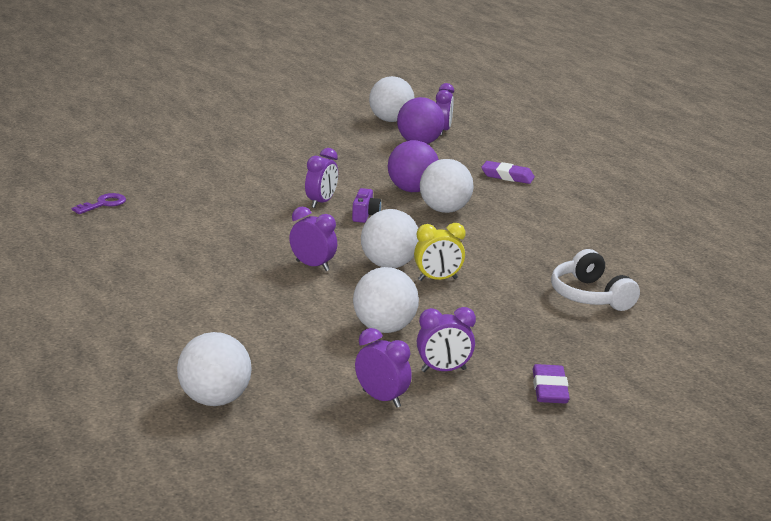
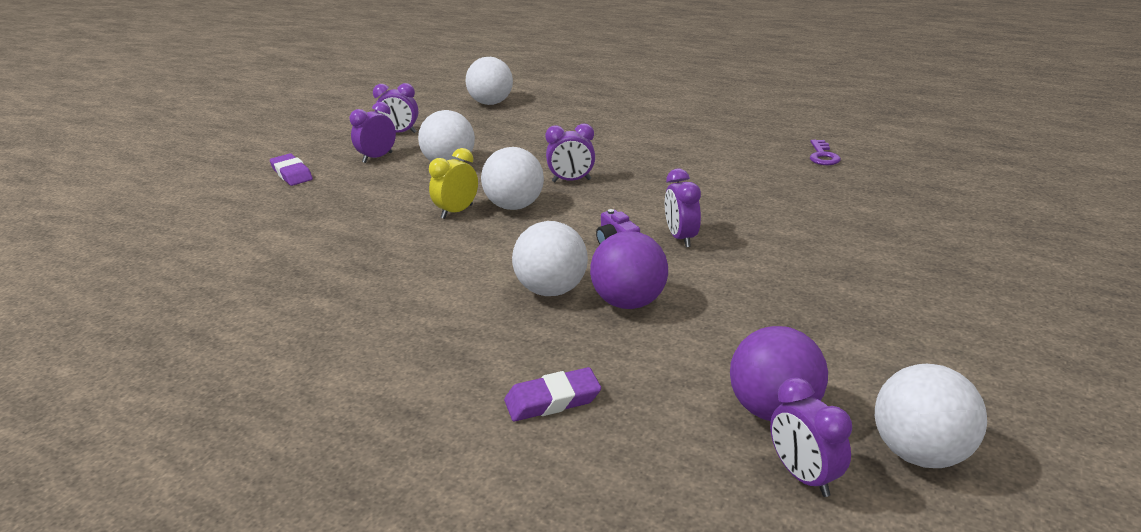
camera: 145 degrees right, 5 degrees up
(590, 296) = (300, 254): white headphones -> none

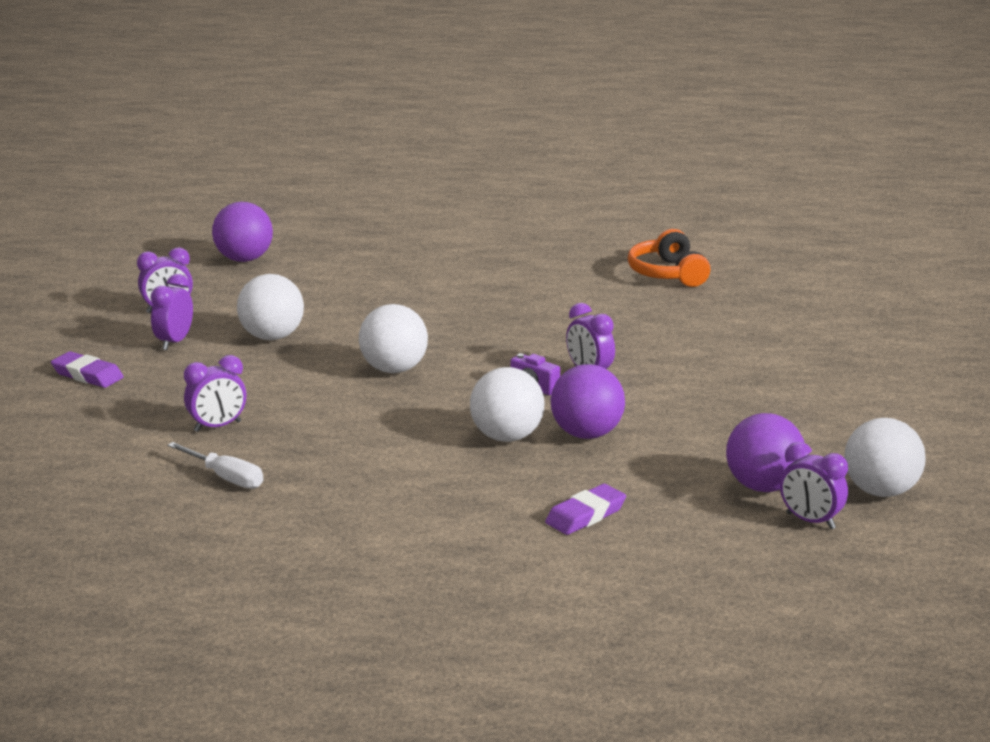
camera: 25 degrees left, 5 degrees down
(284, 282) = (226, 478): none -> white screwdriver
(457, 212) = (336, 384): yellow clock -> none
(491, 103) = (244, 259): white ball -> purple ball
(571, 180) = (430, 335): purple clock -> purple clock (217, 426)
(823, 156) = (668, 274): purple key -> orange headphones

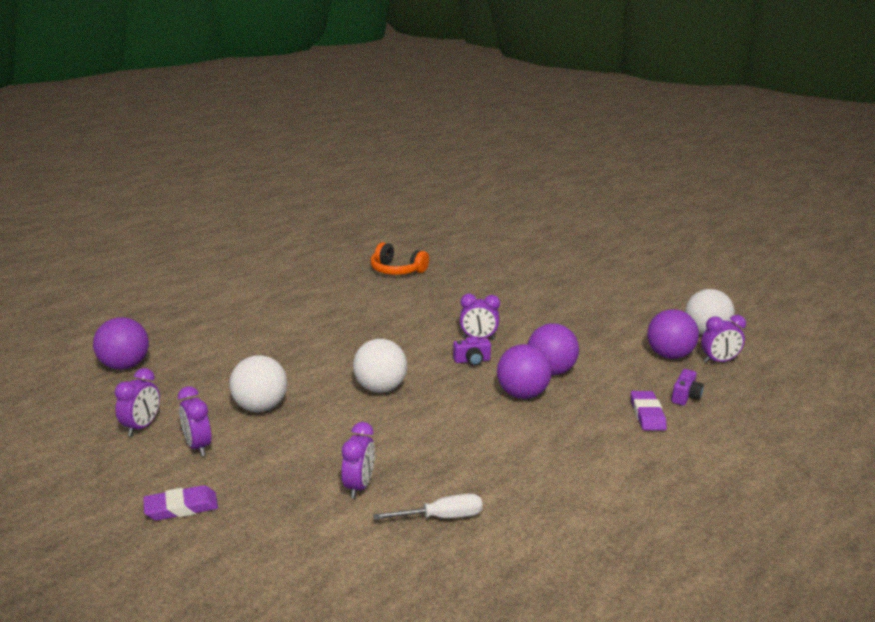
camera: 50 degrees left, 0 degrees up
(507, 437) = (522, 394): white ball -> purple ball
(671, 525) = (685, 396): none -> purple camera

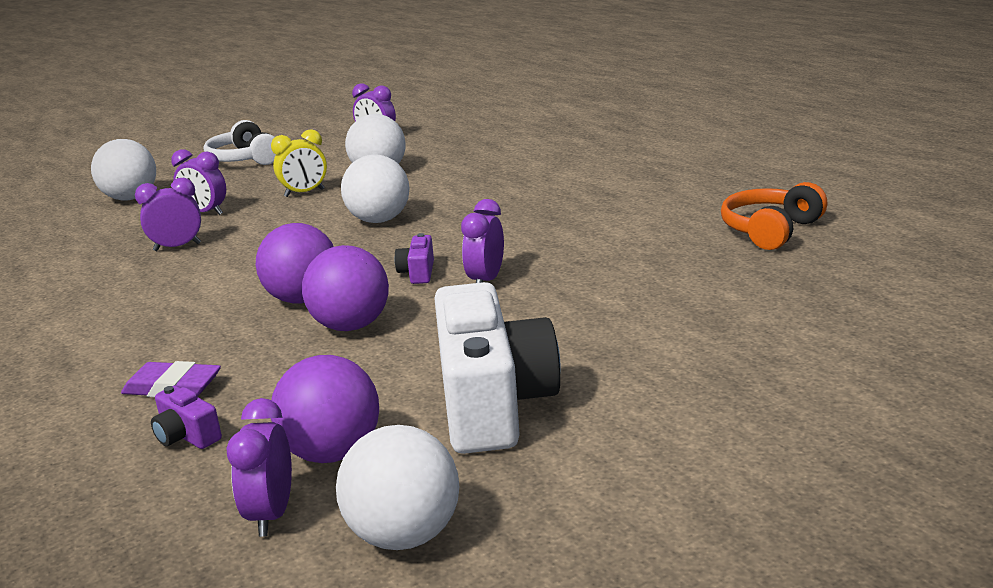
camera: 105 degrees right, 0 degrees up
(125, 366) = (496, 122): purple ball -> none
(181, 507) = (244, 159): purple eraser -> white headphones
(198, 446) = (328, 157): purple clock -> purple clock (177, 247)
(307, 561) = (130, 198): none -> white ball
(310, 438) = (304, 193): none -> yellow clock
(441, 517) = (122, 244): white screwdriver -> none
(606, 325) = (492, 403): none -> white camera

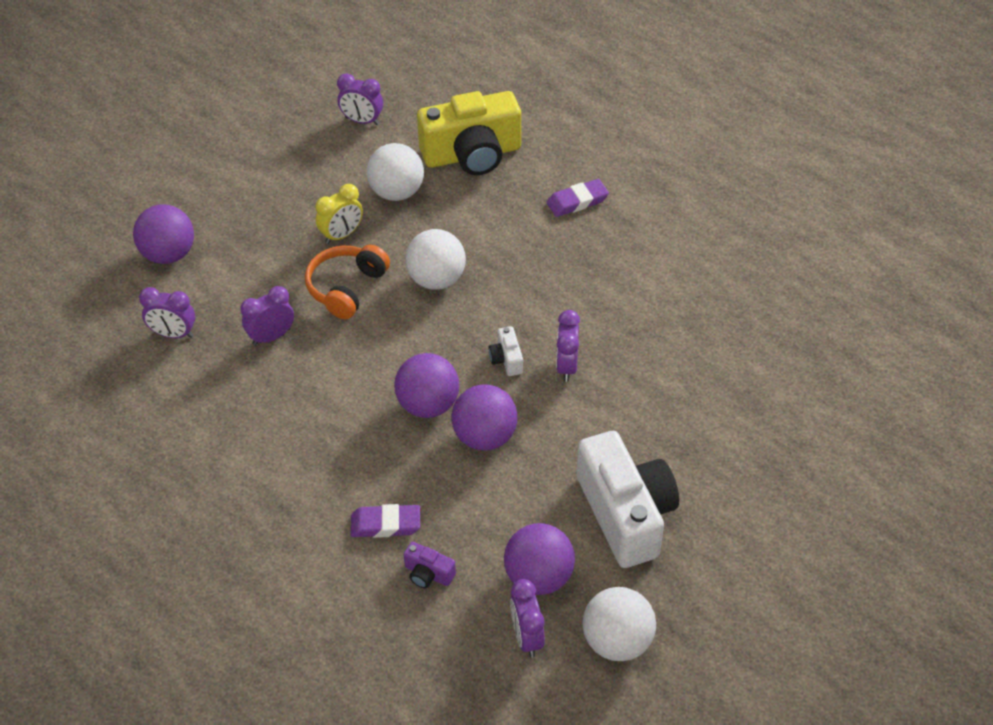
camera: 15 degrees left, 25 degrees up
(130, 198) = (169, 254): white ball -> purple ball
(205, 213) = (263, 277): purple clock -> purple clock (173, 334)
(244, 159) = (243, 171): white headphones -> none
(418, 273) = (506, 359): purple camera -> white camera
(469, 155) = (472, 154): none -> yellow camera
(562, 181) = (577, 201): none -> purple eraser
(770, 230) = (772, 275): orange headphones -> orange headphones (346, 288)

